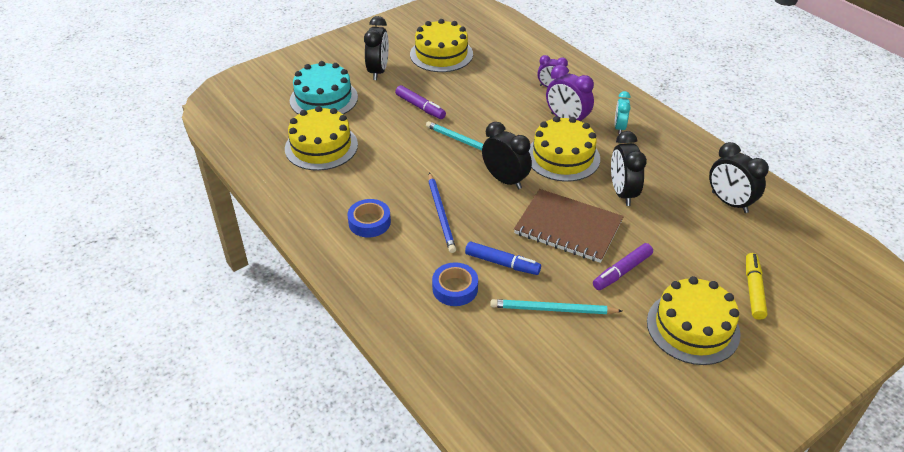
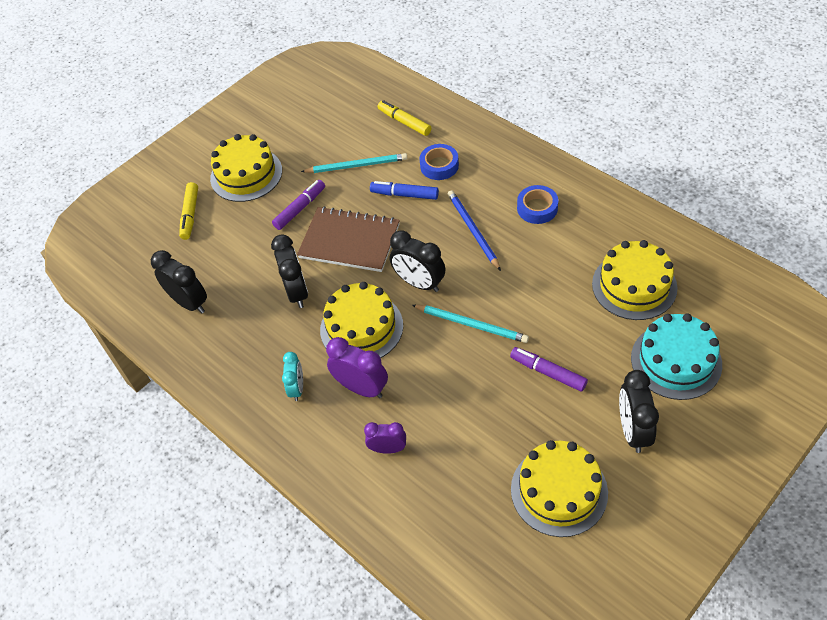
camera: 175 degrees right, 10 degrees up
(483, 357) = (404, 122): none -> yellow marker

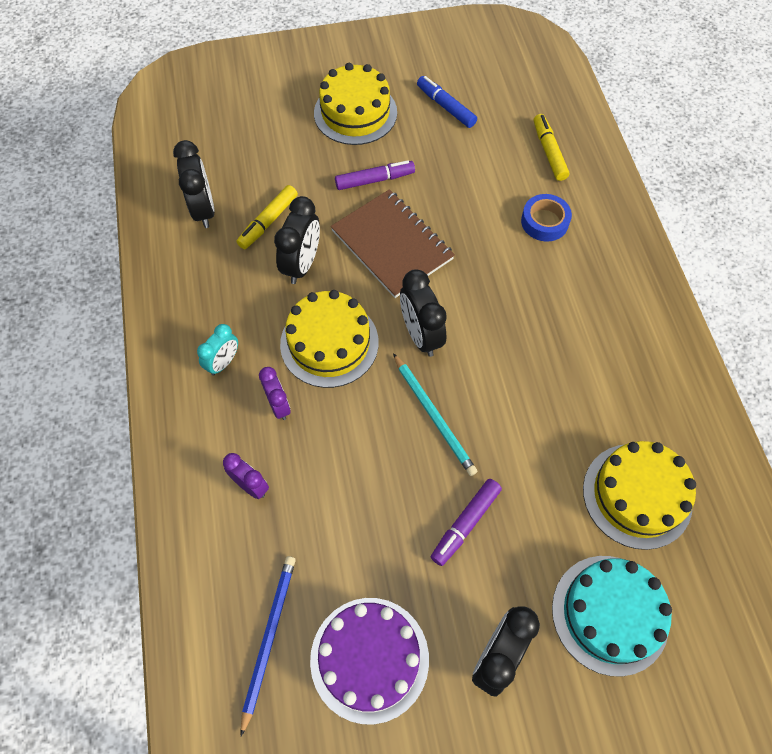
camera: 30 degrees right, 10 degrees up
(190, 215) = (274, 122): yellow marker -> yellow marker (268, 222)
(357, 165) = (464, 169): turquoise pencil -> none
(361, 388) = (278, 405): purple clock -> purple clock, size x0.63
(404, 195) = (484, 231): blue marker -> blue marker (445, 107)
(473, 230) = (520, 315): blue pencil -> blue pencil (269, 638)
(537, 208) = (606, 335): blue tape -> none
(548, 372) = (465, 524): purple marker -> purple marker turned 120 degrees counterclockwise
(559, 491) = (369, 659): yellow cake -> purple cake

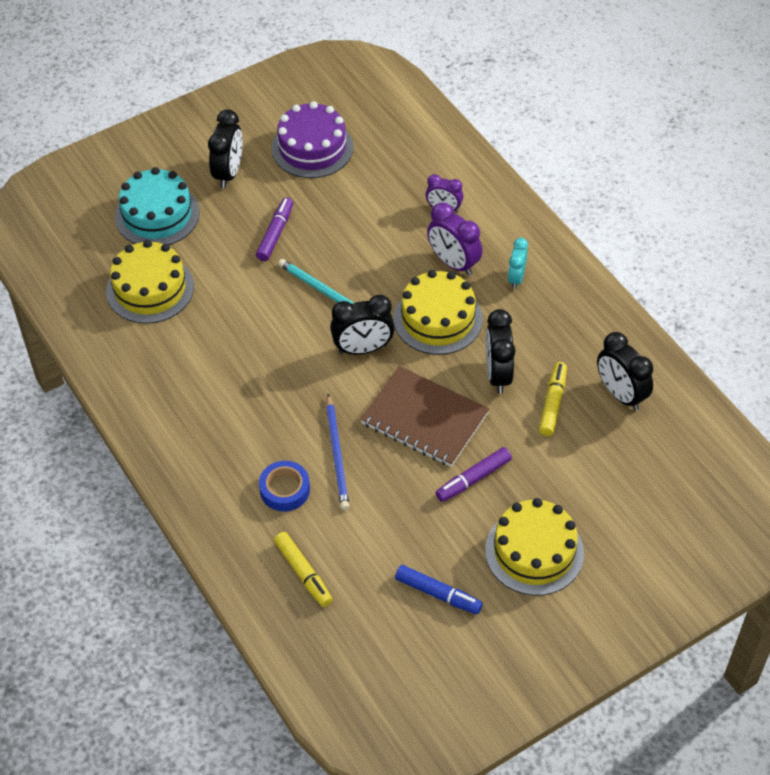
camera: 160 degrees right, 10 degrees down
(269, 638) = (382, 138): blue pencil -> blue pencil (337, 454)
(278, 405) = (453, 263): purple clock -> purple clock, size x1.57
(420, 335) = (363, 349): black clock -> black clock turned 120 degrees clockwise

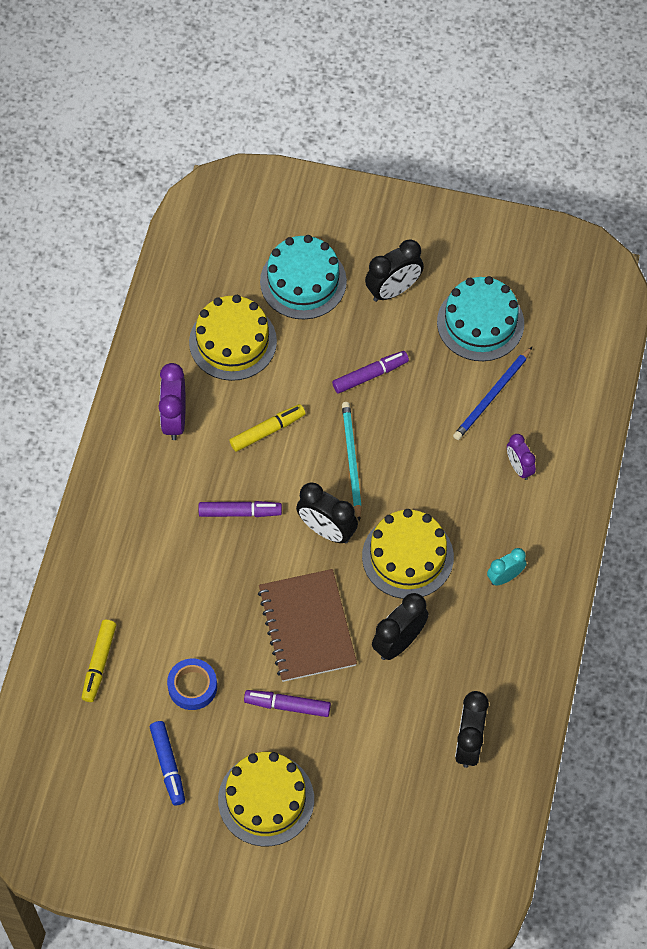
camera: 45 degrees right, 10 degrees up
(285, 490) = (153, 590): blue tape -> blue tape (192, 686)
(287, 388) = (240, 512): none -> purple marker
(312, 148) = (480, 323): purple cake -> turquoise cake
(337, 454) = (217, 597): blue pencil -> blue pencil (492, 396)
(453, 263) = (472, 521): purple clock -> purple clock (174, 419)
(552, 403) = (411, 702): yellow marker -> yellow marker (267, 431)

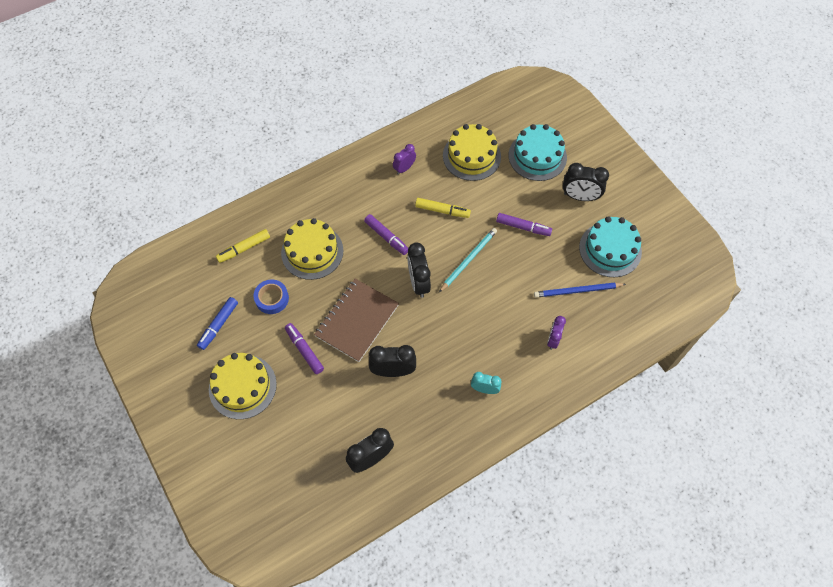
camera: 45 degrees right, 0 degrees up
(174, 419) = (404, 168): purple clock -> purple clock, size x0.63
(407, 556) = (445, 332): yellow cake -> yellow cake (312, 251)

